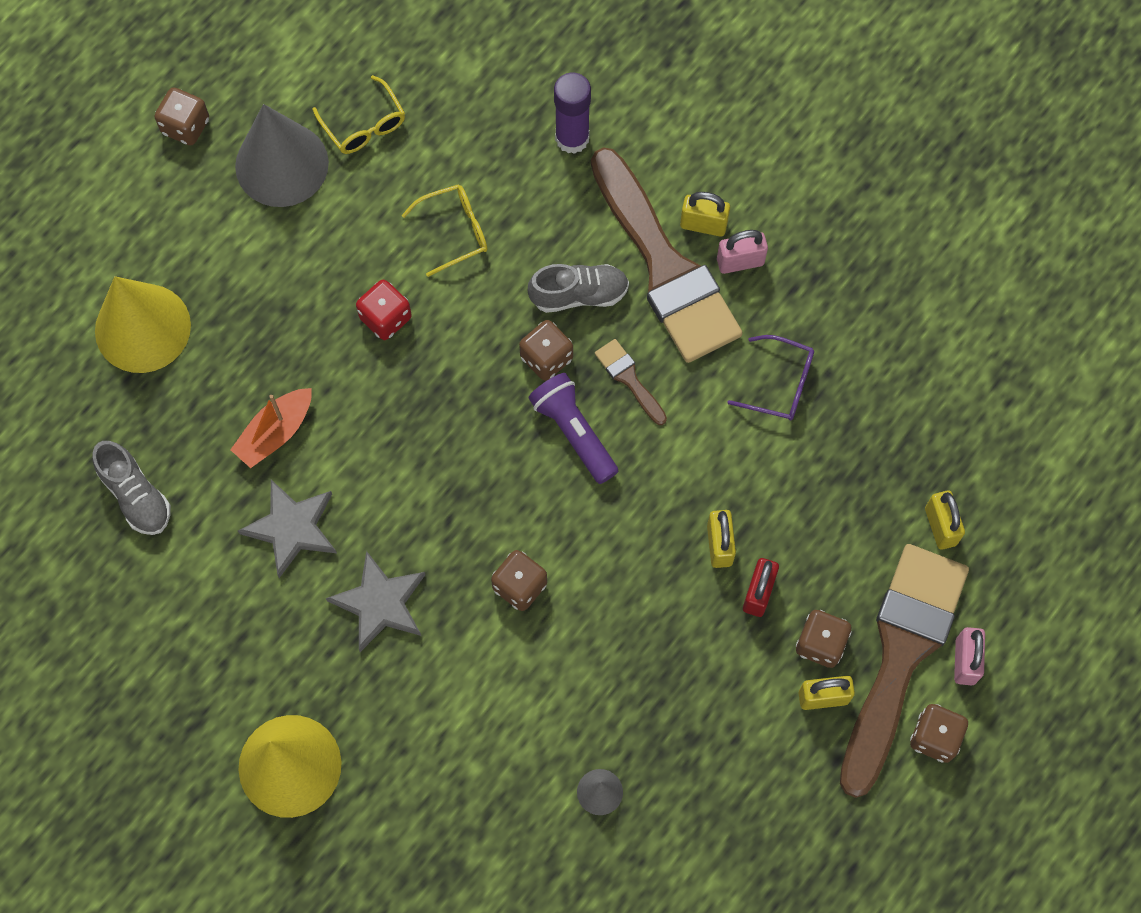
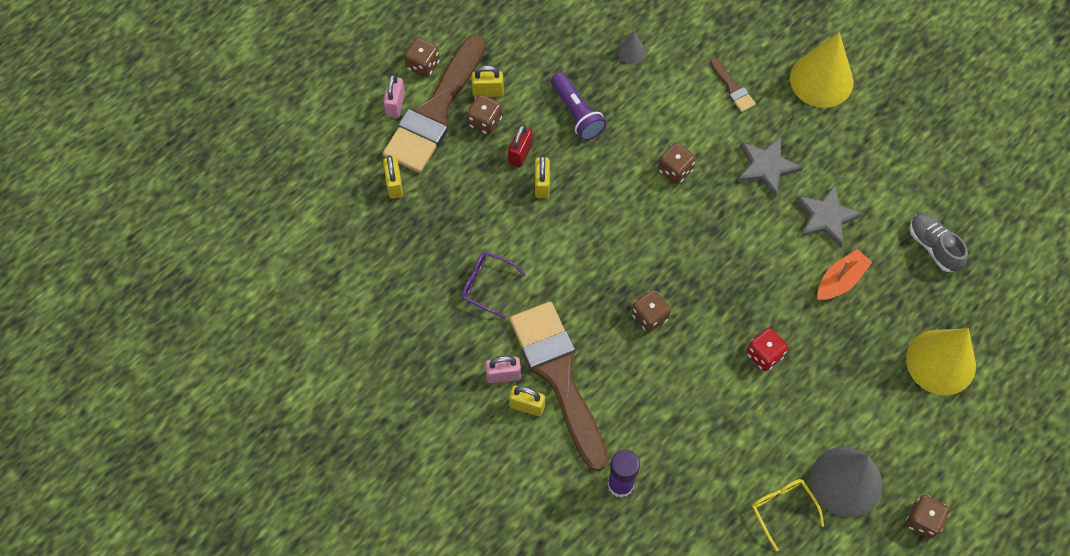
camera: 175 degrees left, 5 degrees down
(455, 231) = (713, 416): yellow glasses -> none
(573, 432) = (633, 264): purple flashlight -> purple flashlight (577, 113)
(579, 294) = (623, 360): grey shoe -> none
(629, 379) = (592, 297): brown brush -> brown brush (732, 88)

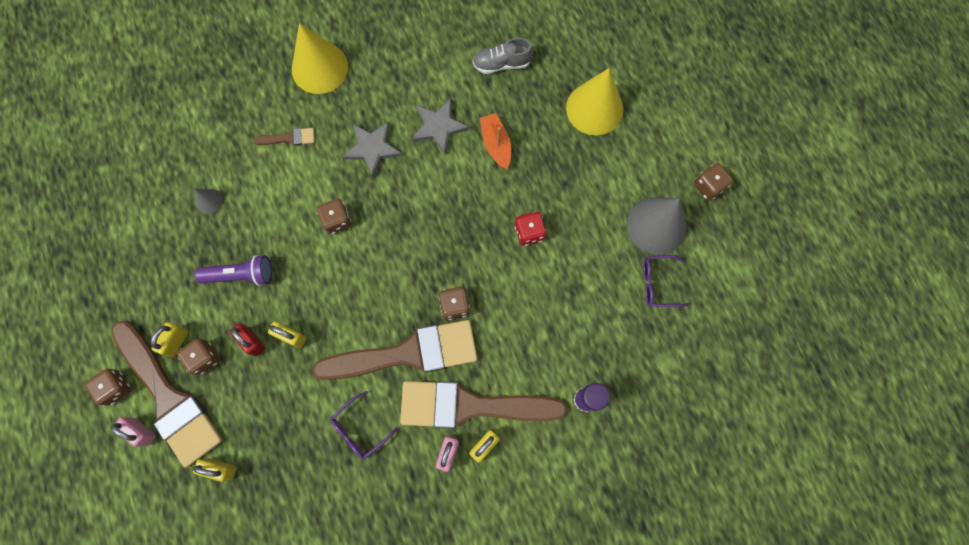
camera: 65 degrees left, 10 degrees up
(579, 294) = (407, 353): none -> brown brush
(782, 509) = (658, 283): yellow glasses -> purple glasses

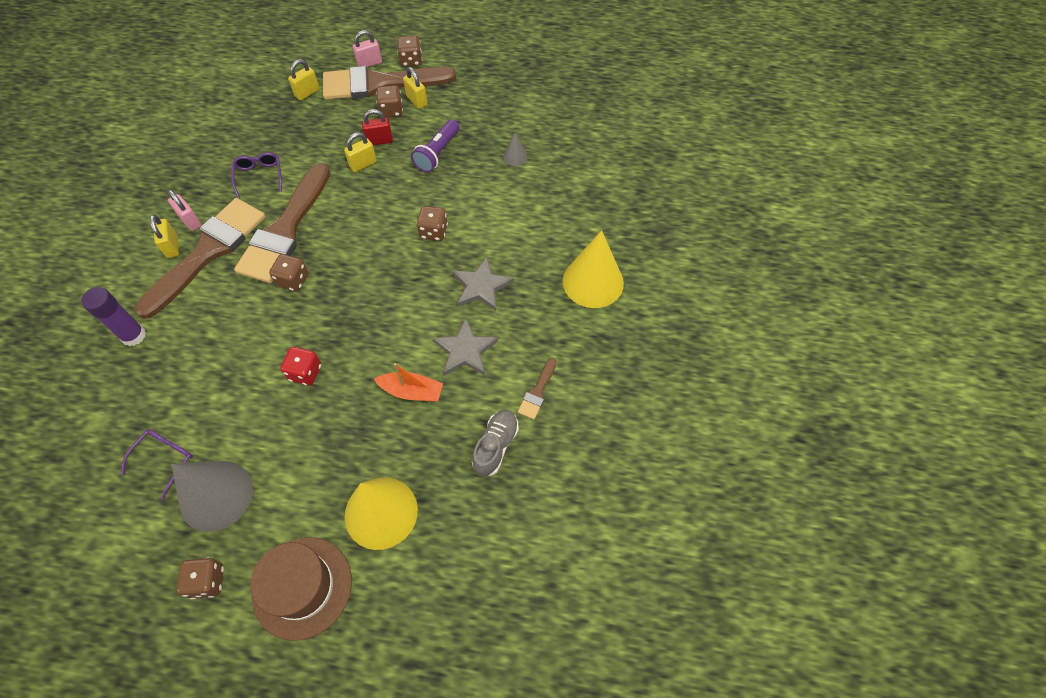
camera: 120 degrees right, 15 degrees down
(288, 138) = (535, 230): brown brush -> brown brush (537, 392)
(671, 125) = (302, 587): none -> brown hat

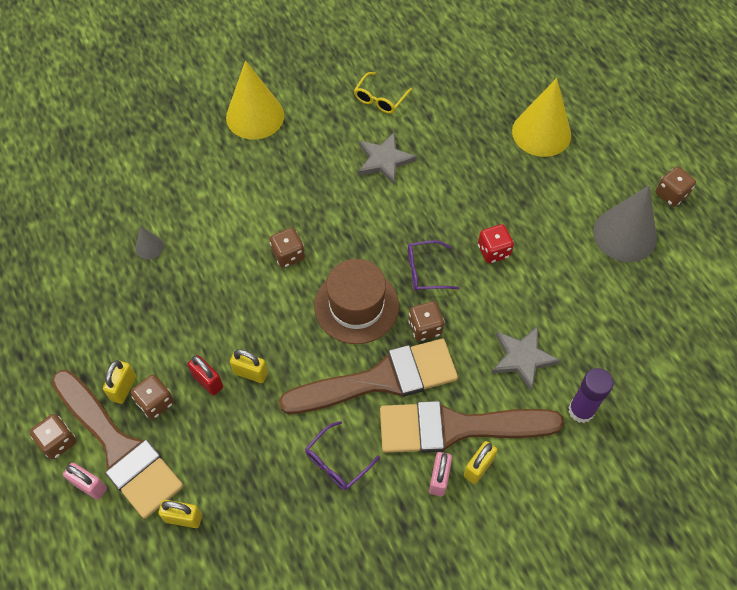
camera: 125 degrees left, 0 degrees up
(165, 459) = (637, 289): purple glasses -> purple glasses (425, 271)
(302, 587) = (621, 142): brown hat -> brown hat (356, 306)
(412, 391) = (446, 172): orange boat -> none
(437, 153) = (189, 315): purple flashlight -> none
(481, 286) = (318, 185): grey star -> grey star (522, 358)
(495, 446) = (440, 99): grey shoe -> none
(537, 392) = (380, 99): brown brush -> yellow glasses

